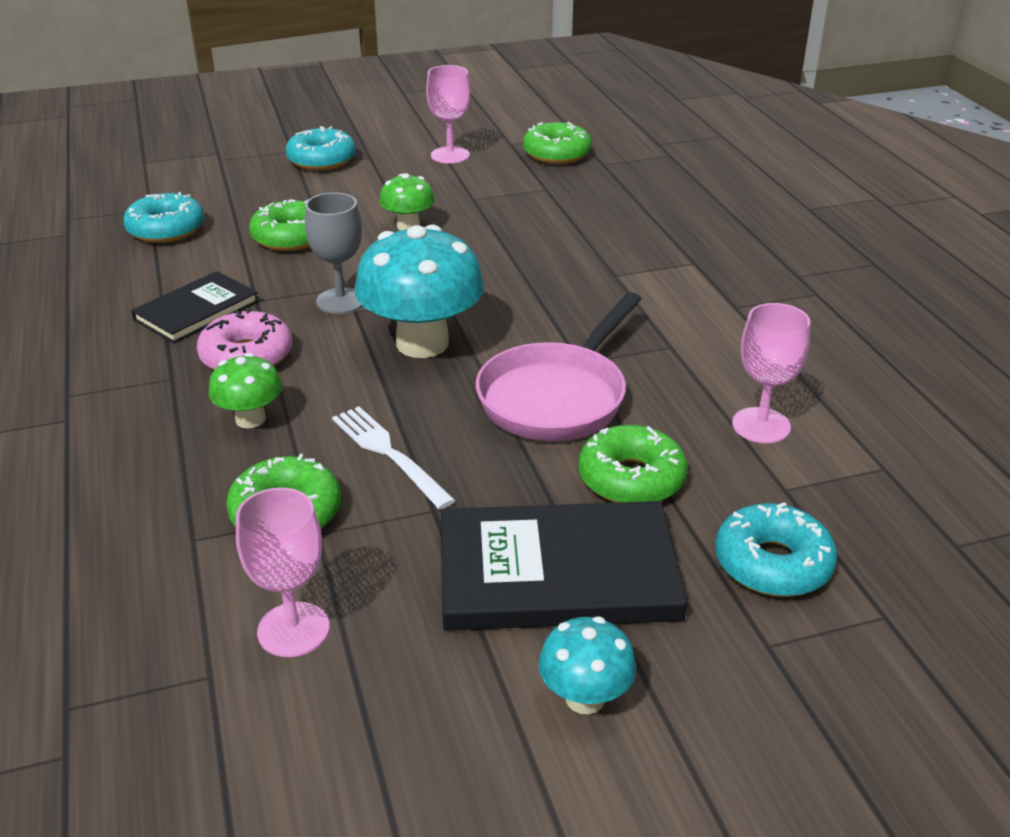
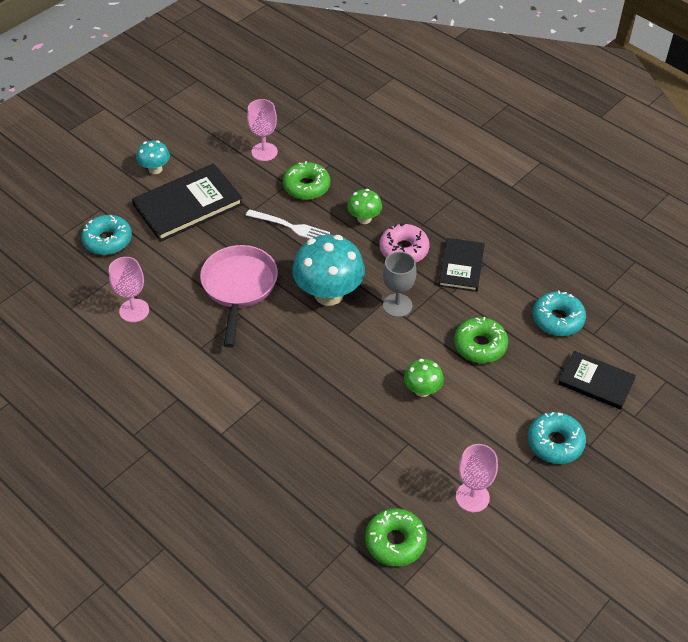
camera: 150 degrees right, 15 degrees up
(212, 180) = (596, 382): none -> black book
(631, 479) = (181, 256): green donut -> none

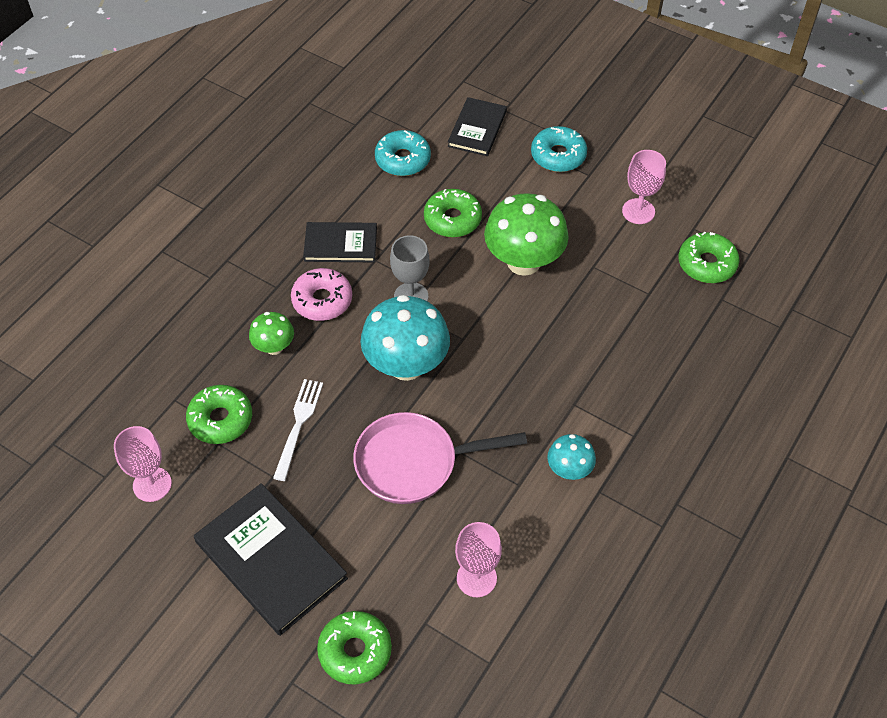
camera: 100 degrees left, 5 degrees up
(108, 240) = (355, 651): turquoise donut -> green donut
(155, 169) = (198, 626): turquoise mushroom -> turquoise mushroom (569, 470)
(422, 390) = (523, 261): green mushroom -> green mushroom, size x1.93

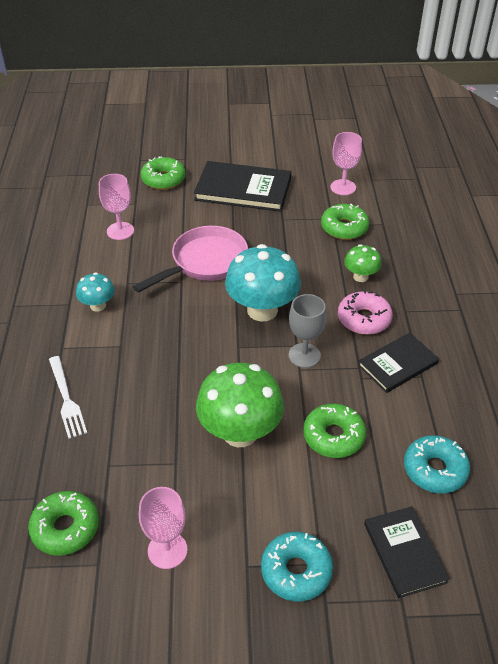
camera: 145 degrees right, 10 degrees down
(298, 424) = (296, 247): white fork -> white fork (67, 400)

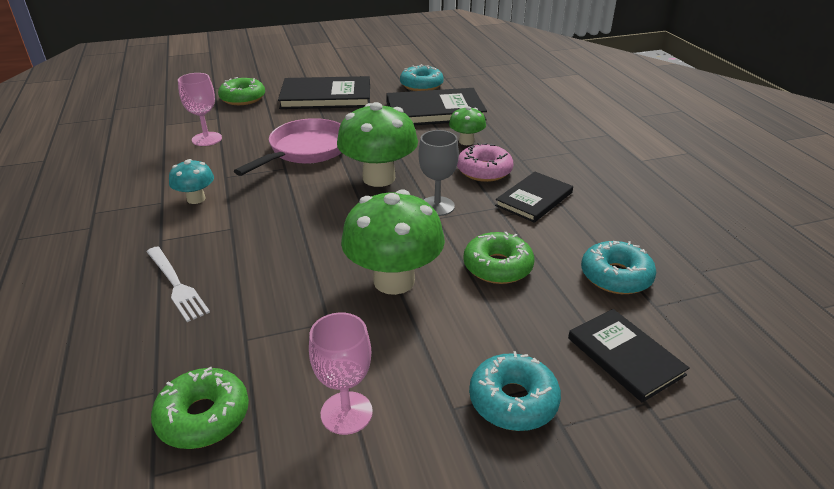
camera: 15 degrees left, 10 degrees down
(262, 310) = (379, 178): turquoise mushroom -> green mushroom
(343, 187) = (421, 85): pink goblet -> turquoise donut
(344, 228) = (435, 111): green donut -> black book

